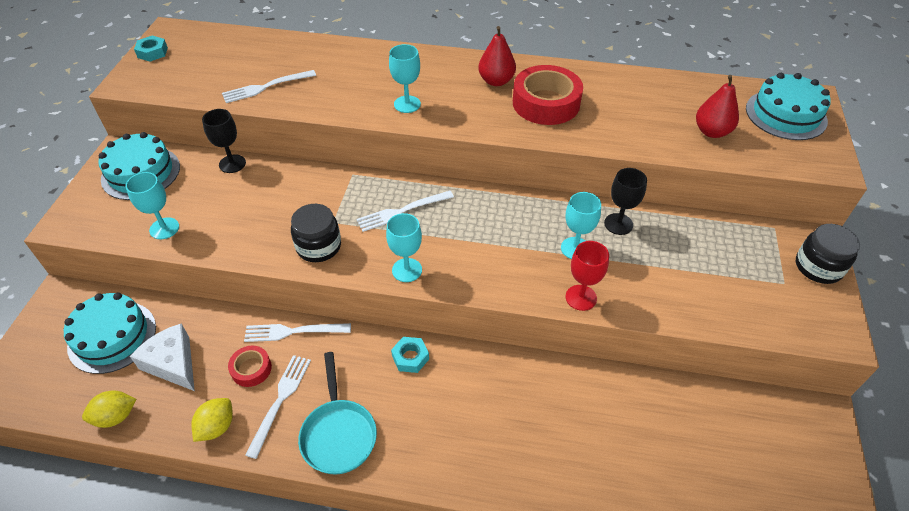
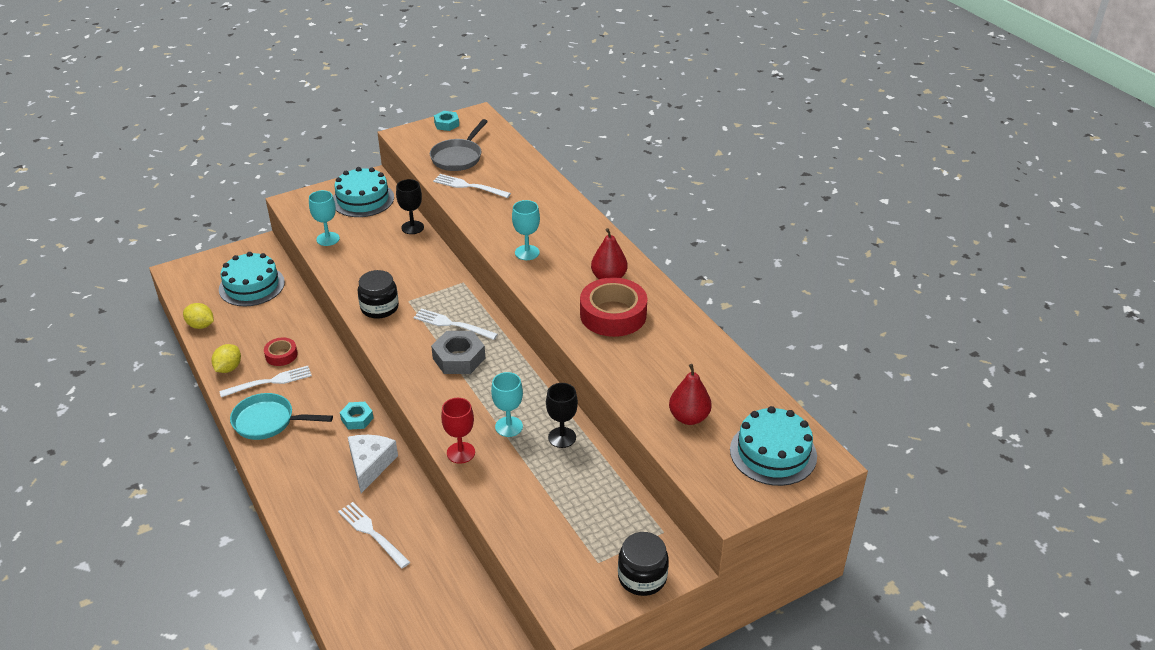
camera: 50 degrees right, 10 degrees down
(173, 363) = (255, 322): white cheese -> white cheese (370, 465)
(213, 71) = (458, 157): none -> grey pan
(217, 427) = (228, 368): yellow lemon -> yellow lemon turned 60 degrees counterclockwise
(292, 332) = (326, 354): white fork -> white fork (371, 533)
(338, 434) = (268, 421): turquoise pan -> turquoise pan turned 60 degrees clockwise
(407, 270) = (399, 357): turquoise goblet -> none
(453, 231) = (459, 358): none -> grey nut

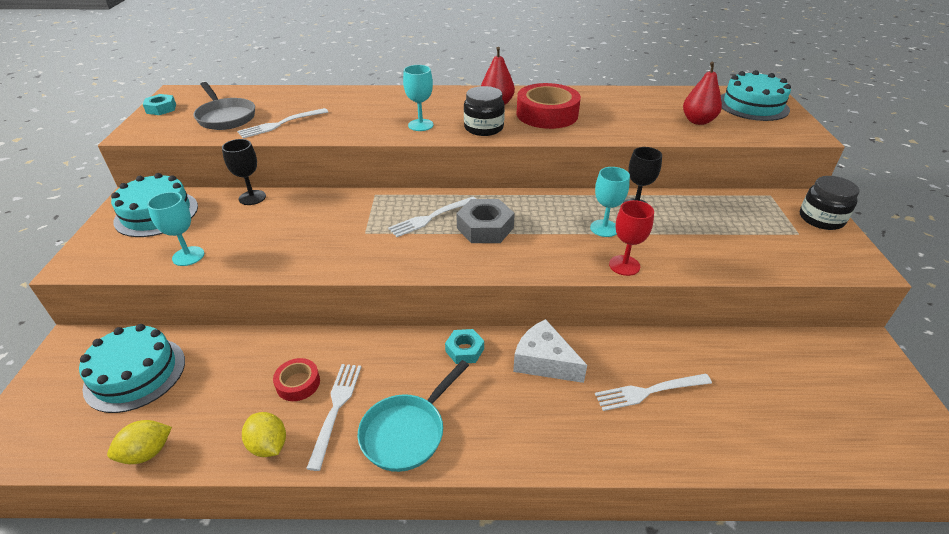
camera: 60 degrees left, 0 degrees up
(379, 307) = (355, 253): black jar -> black jar (483, 128)

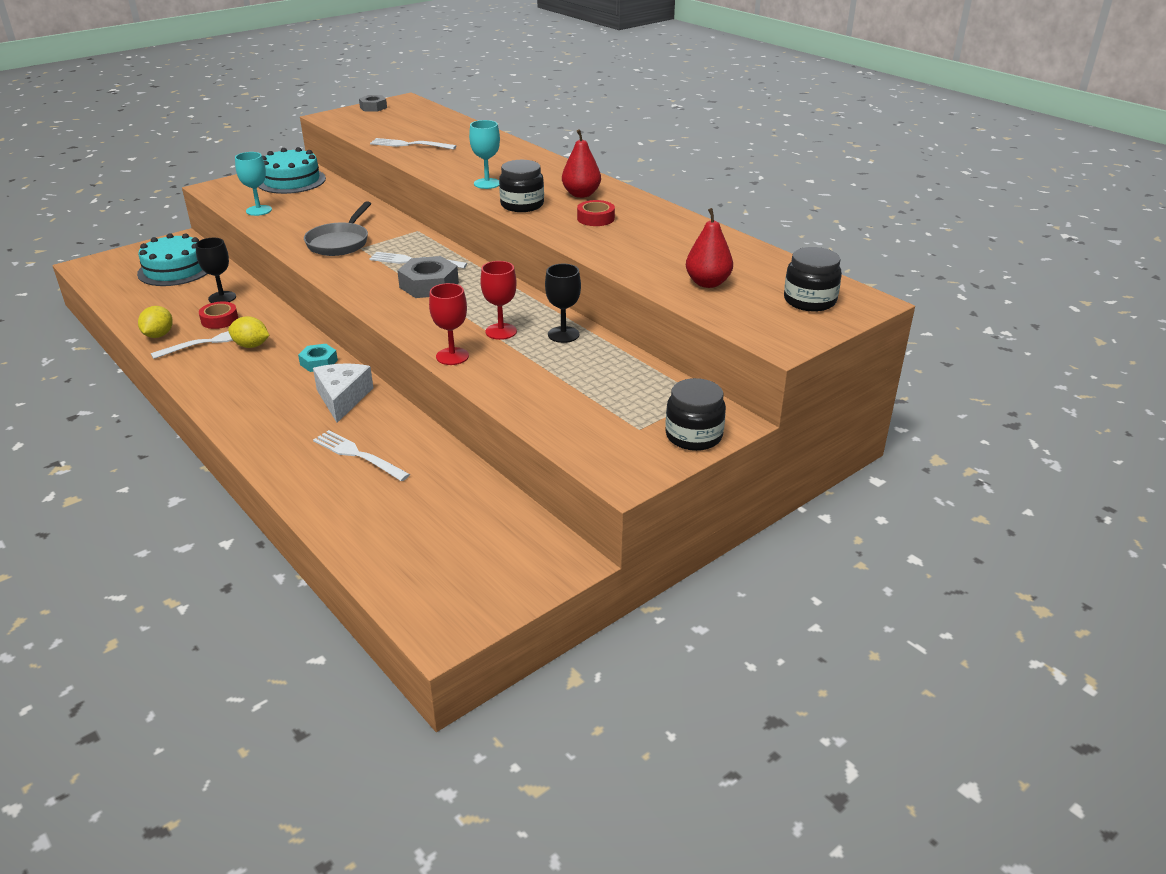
camera: 50 degrees right, 5 degrees down
(147, 453) = (120, 304): yellow lemon -> yellow lemon (251, 345)
(161, 109) = (373, 107): turquoise nut -> grey nut
(225, 117) = (392, 127): grey pan -> grey pan (339, 243)
(252, 197) = (351, 196): black goblet -> black goblet (222, 298)
(407, 432) = (213, 374): turquoise pan -> none
(547, 114) = (595, 218): red tape -> red tape, size x0.51
(604, 228) = (501, 331): turquoise goblet -> red goblet
(752, 105) = (809, 301): turquoise cake -> black jar

